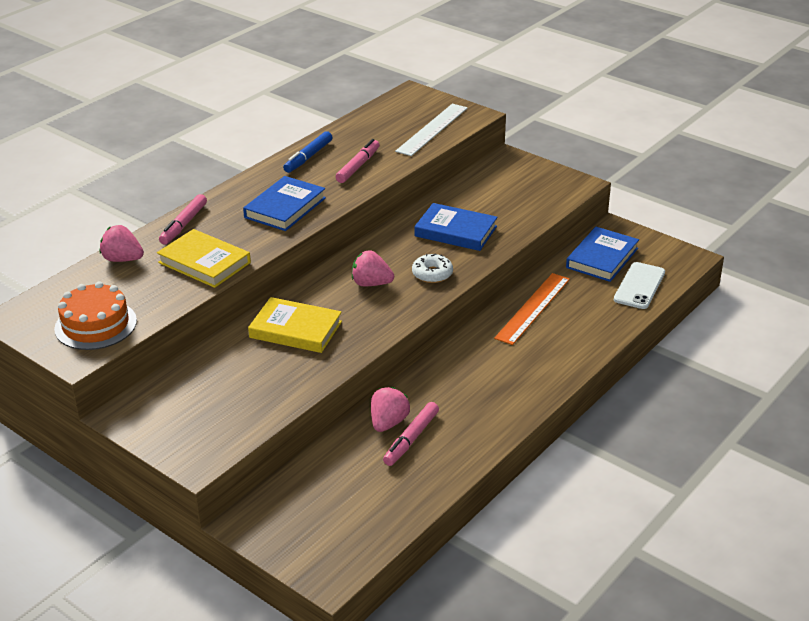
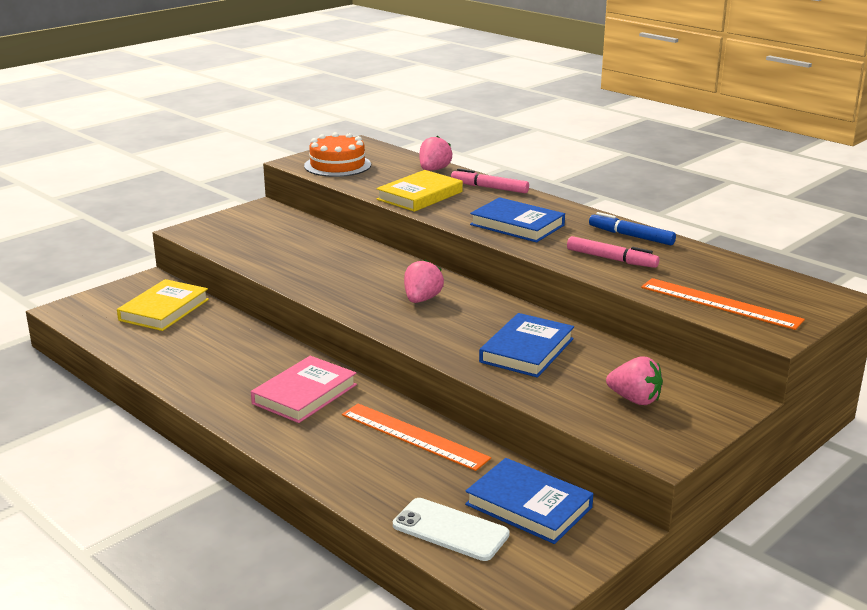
camera: 95 degrees right, 10 degrees down
(295, 329) = (351, 265): yellow book -> yellow book (164, 310)
(388, 423) = (240, 339): pink strawberry -> pink strawberry (634, 399)
(411, 439) = (210, 349): pink marker -> none
(432, 129) = (720, 303): white ruler -> orange ruler
(432, 274) = (433, 331): white donut -> none
(484, 368) = (304, 394): none -> pink book

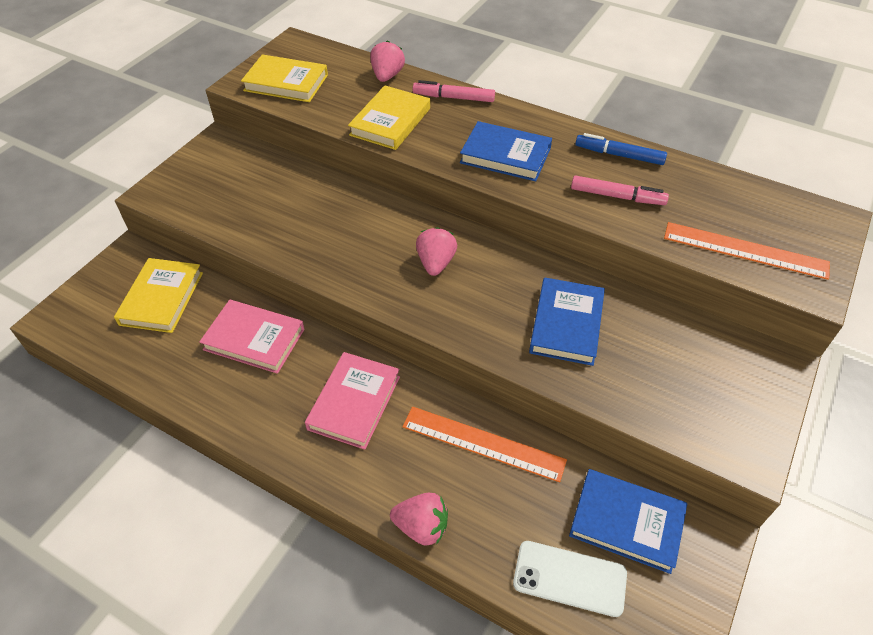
camera: 15 degrees left, 25 degrees up
(233, 344) = (254, 339): none -> pink book
(337, 165) = (286, 83): orange cake -> yellow book
(634, 399) = (694, 380): pink strawberry -> pink strawberry (421, 527)

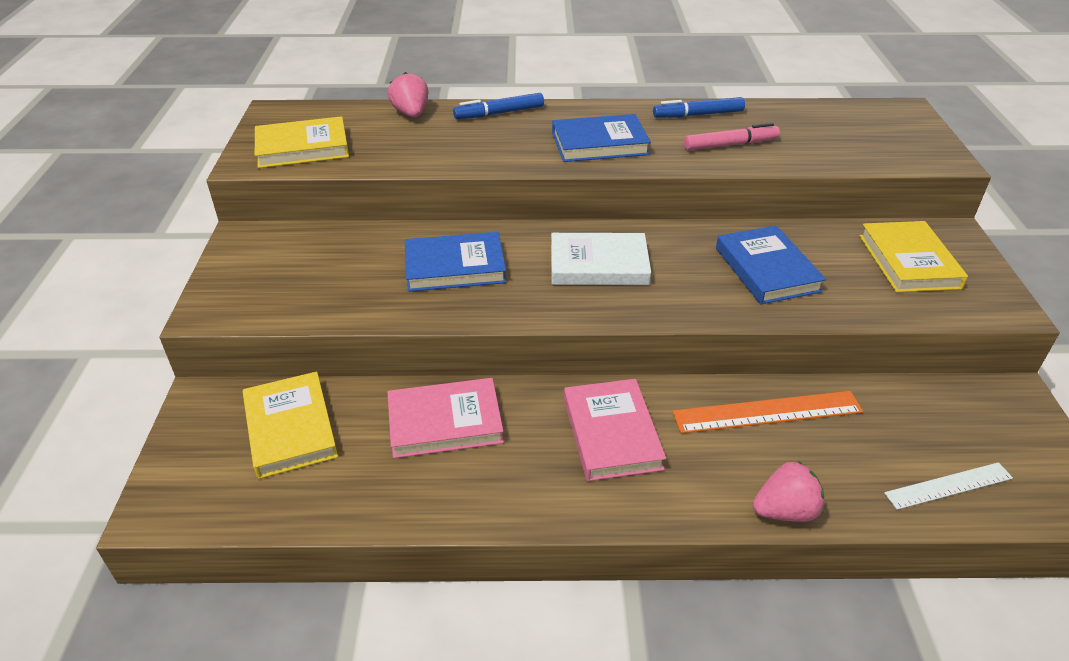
camera: 30 degrees left, 10 degrees down
(390, 122) = (456, 149): yellow book -> yellow book (908, 261)
(436, 263) = (599, 265): pink strawberry -> white book
(453, 98) = (499, 113): pink marker -> blue marker
(569, 578) = (948, 486): white phone -> white ruler
(626, 522) = (945, 418): blue book -> blue book (455, 267)
(745, 250) = (870, 150): orange ruler -> none

